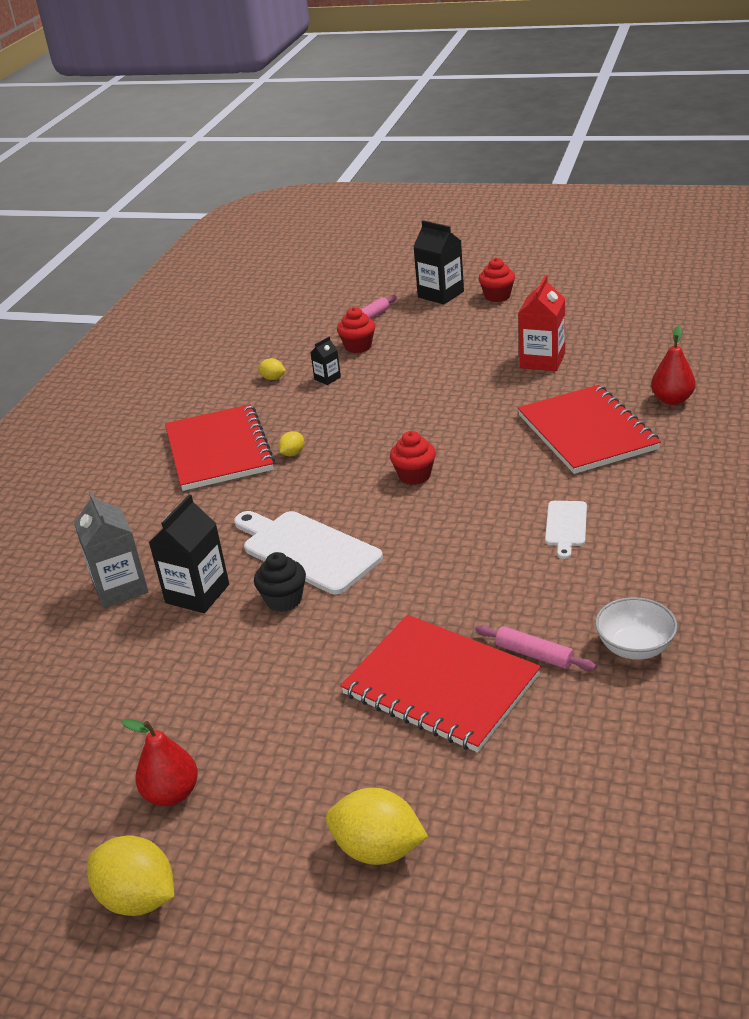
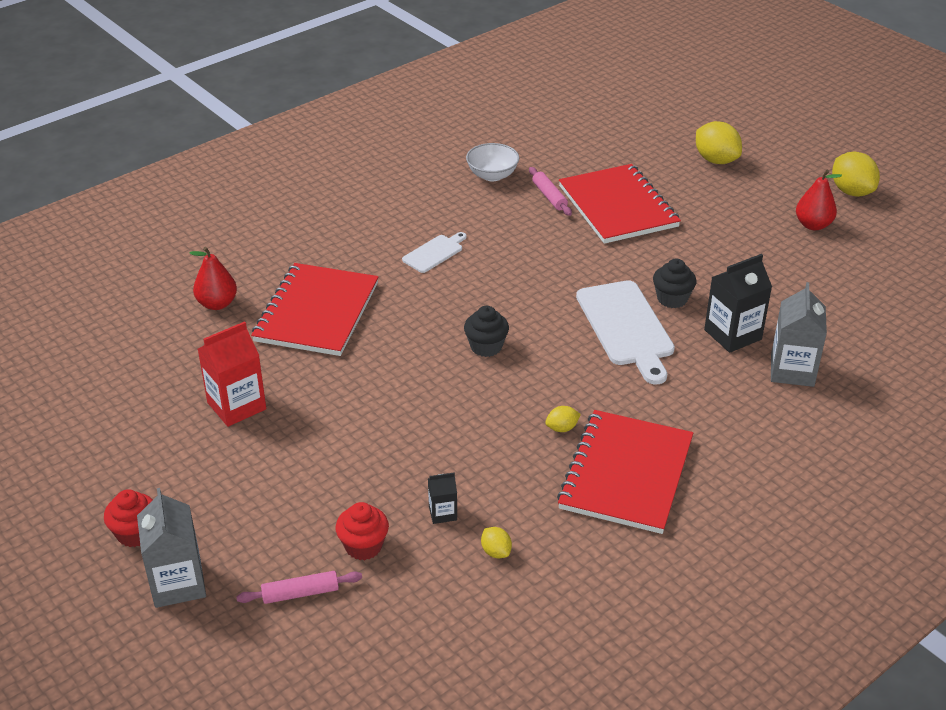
camera: 150 degrees left, 5 degrees up
(414, 475) = (486, 347): red cupcake -> black cupcake
(440, 294) = (178, 583): black carton -> grey carton

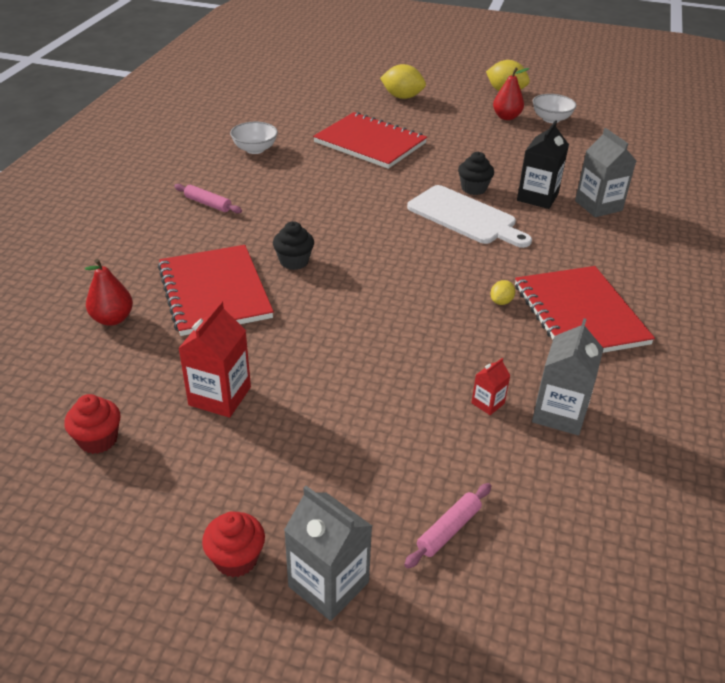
camera: 35 degrees left, 0 degrees up
(363, 546) = (456, 461): red cupcake -> red cupcake (98, 440)
(434, 253) = (267, 215): white cutting board -> none
(442, 513) = (488, 403): black carton -> red carton
(486, 347) = (382, 266): black cupcake -> black cupcake (294, 261)
(496, 552) = (559, 413): yellow lemon -> grey carton
(549, 196) = (314, 151): pink rolling pin -> pink rolling pin (208, 204)
(867, 245) = (551, 119): none -> white bowl

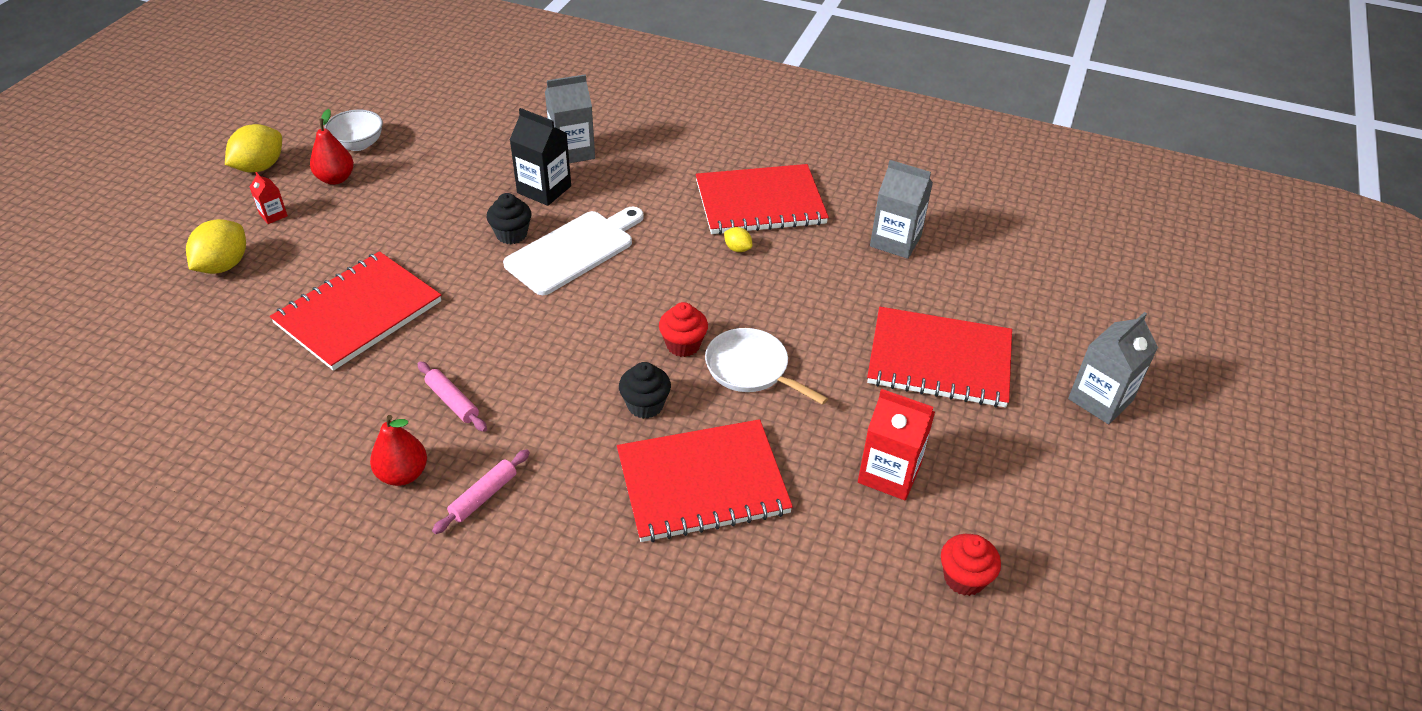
camera: 85 degrees left, 5 degrees up
(112, 319) = (752, 588): red pear -> red pear (403, 474)
(236, 559) = (1089, 458): red cupcake -> red cupcake (683, 345)
(255, 149) = (330, 441): white bowl -> none
(341, 313) = (751, 369): none -> white pan
(373, 440) = (939, 360): none -> red notebook
(448, 530) = (1033, 324): pink rolling pin -> pink rolling pin (452, 401)
(488, 403) = (886, 281): red carton -> red carton (273, 215)

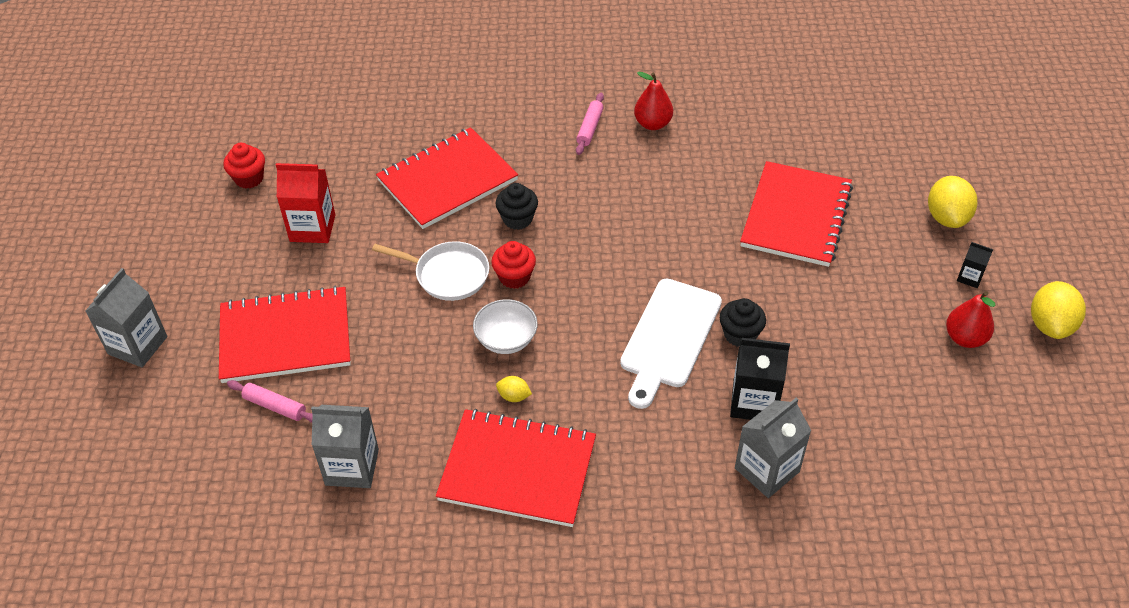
camera: 160 degrees right, 5 degrees up
(273, 215) = (969, 277): red carton -> black carton
(358, 144) = (995, 391): white bowl -> white bowl (506, 340)
(452, 401) = (661, 176): pink rolling pin -> pink rolling pin (275, 406)
(760, 202) = (517, 470): red notebook -> red notebook turned 45 degrees clockwise

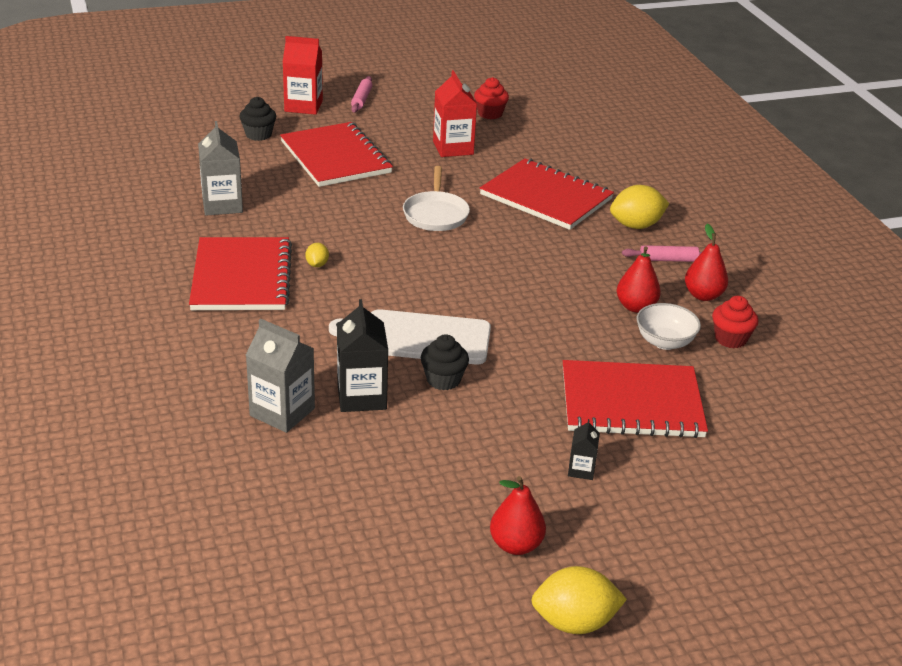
camera: 70 degrees right, 15 degrees down
(137, 345) = (303, 106): grey carton -> red carton
(275, 406) = (268, 165): pink rolling pin -> pink rolling pin (361, 99)
(506, 340) = (377, 252): white bowl -> white bowl (664, 342)
(514, 277) = (450, 246): red cupcake -> red cupcake (730, 339)
(517, 219) = (521, 238): black cupcake -> black cupcake (258, 135)
(658, 172) = (636, 307): none -> red pear
(947, 217) = (706, 522): yellow lemon -> yellow lemon (636, 225)
(969, 277) = (615, 546): black carton -> black carton (581, 470)

